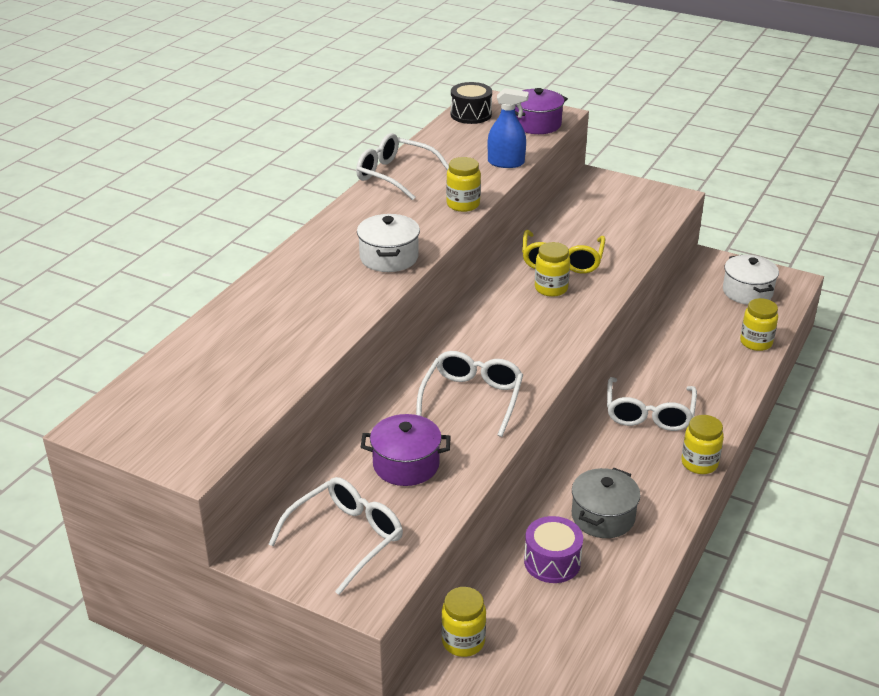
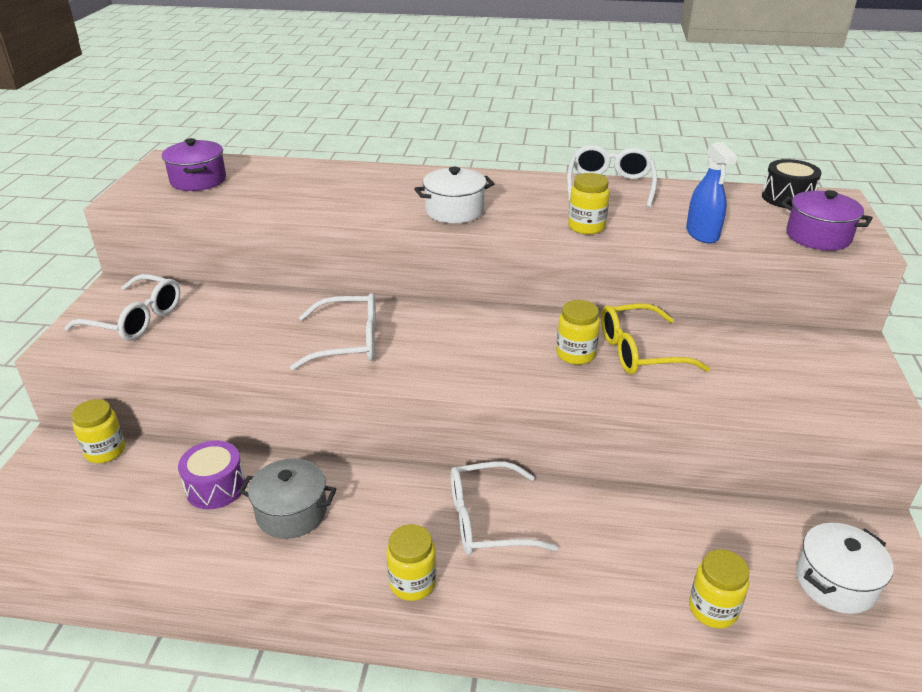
camera: 70 degrees right, 0 degrees up
(406, 464) = (237, 327): purple pot -> purple pot (198, 180)

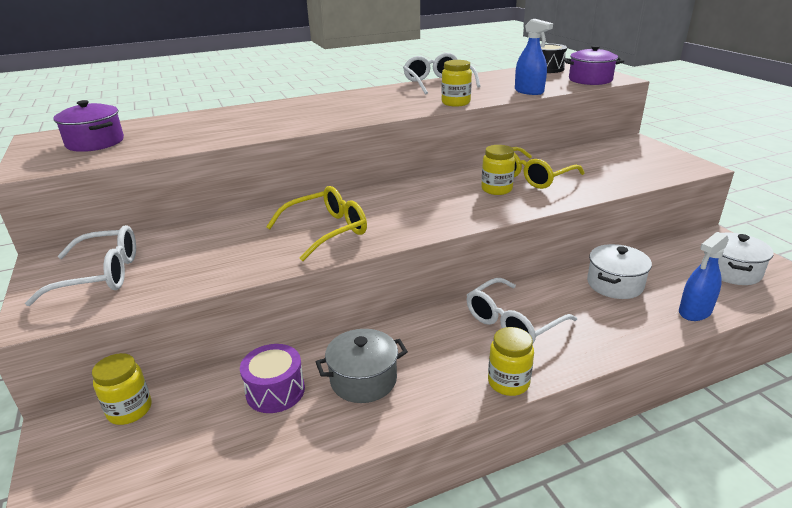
camera: 30 degrees left, 5 degrees down
(347, 342) = (325, 231): white glasses -> yellow glasses
(454, 211) = (352, 114): white pot -> white pot (614, 284)
(712, 609) = (695, 312): yellow jar -> blue spray bottle

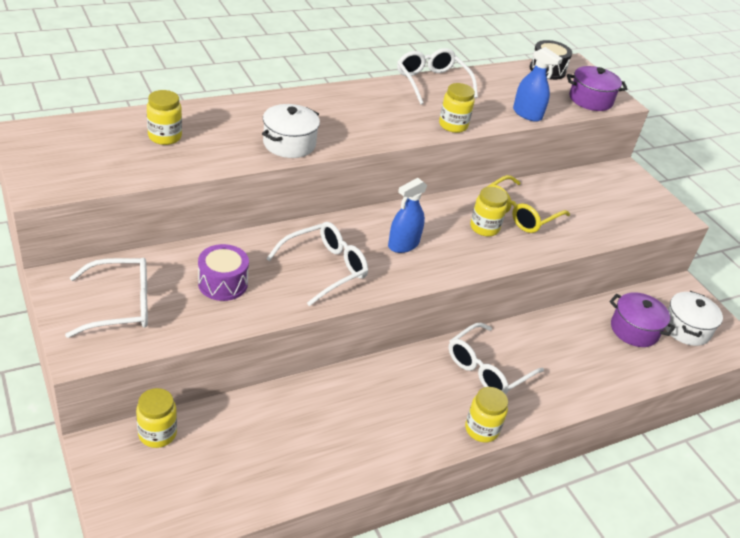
camera: 10 degrees left, 10 degrees up
(95, 143) = (90, 150): purple pot -> purple pot (634, 330)
(172, 130) = (165, 137): none -> yellow jar
(275, 391) = (283, 424): purple drum -> purple drum (223, 283)
(325, 231) = (324, 269): yellow glasses -> white glasses
(363, 380) = (358, 418): grey pot -> none
(614, 284) = (581, 334): white pot -> white pot (289, 144)
(695, 312) = (645, 370): blue spray bottle -> blue spray bottle (403, 244)

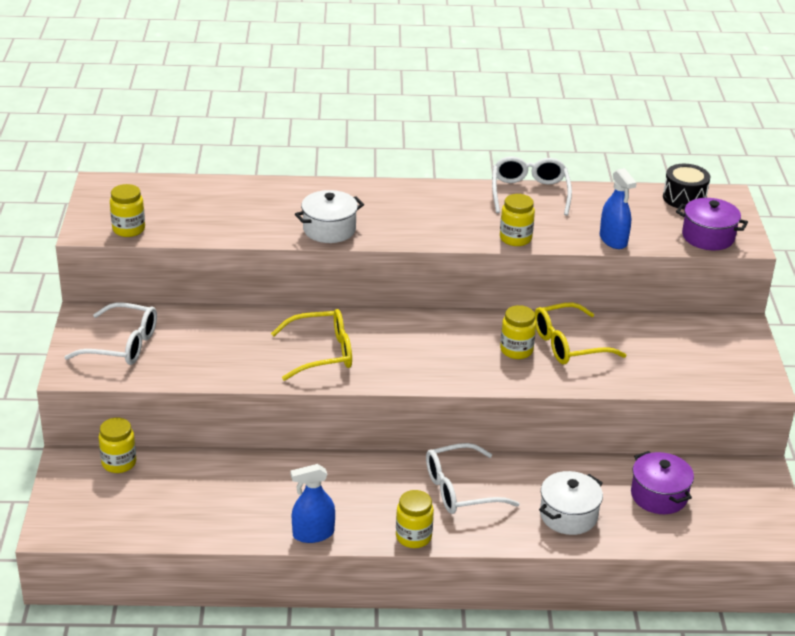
camera: 30 degrees right, 5 degrees down
(165, 137) = (218, 205): yellow jar -> yellow jar (128, 229)
(223, 283) = (219, 346): purple drum -> none
(324, 269) = (321, 353): white glasses -> yellow glasses
(403, 244) = (416, 348): blue spray bottle -> blue spray bottle (313, 534)
(686, 329) = (725, 509): white pot -> white pot (568, 515)

